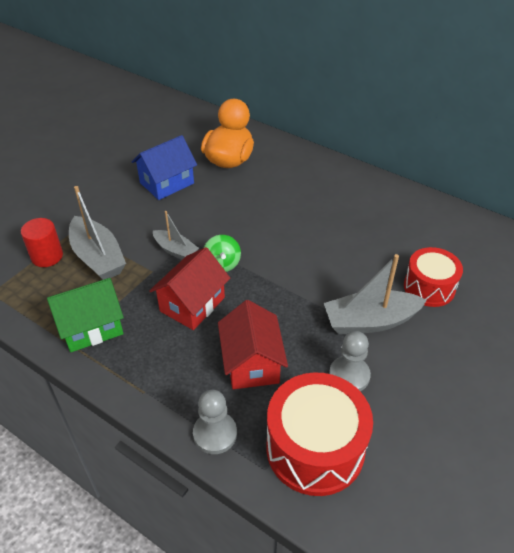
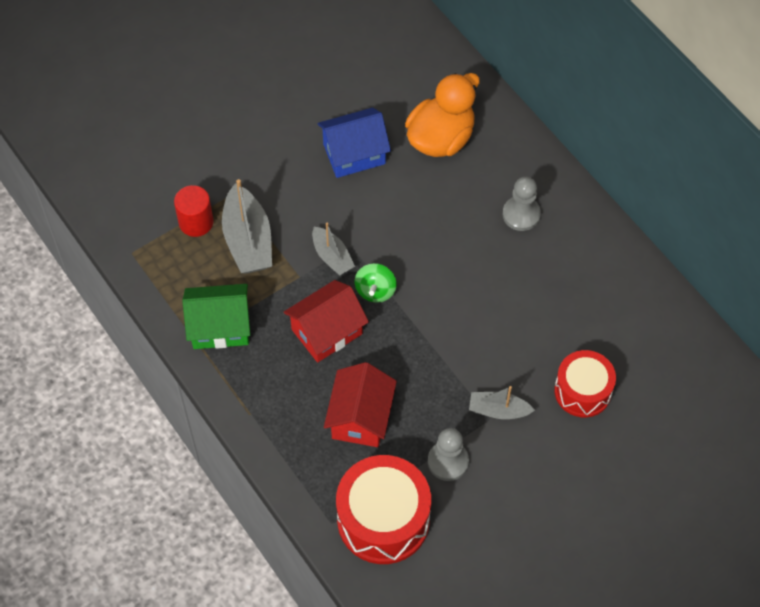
camera: 20 degrees right, 15 degrees up
(215, 434) = (300, 476): grey pawn -> grey pawn (521, 214)
(370, 321) = (498, 410): grey boat -> grey boat, size x0.59

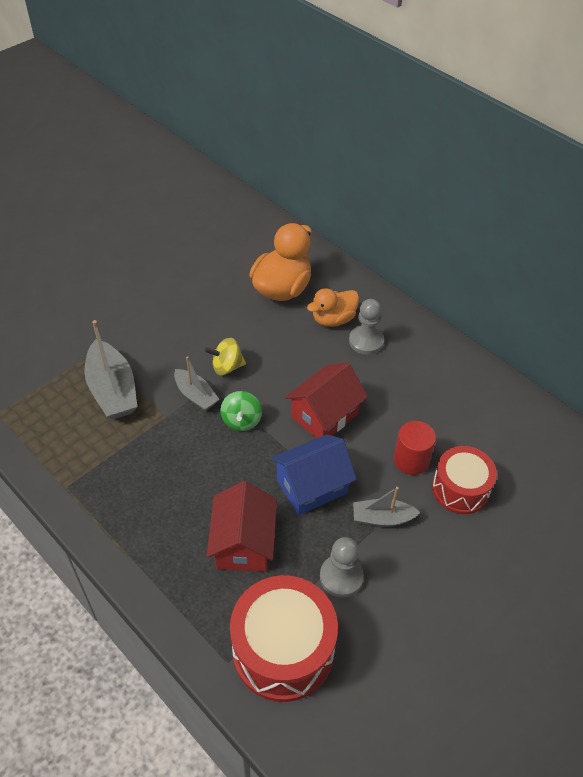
camera: 10 degrees left, 10 degrees down
(196, 222) = (61, 379): red cylinder -> red cylinder (411, 460)
(220, 326) = (89, 471): green house -> none
(327, 331) = (198, 463): red house -> red house (324, 415)
(354, 154) = (206, 308): blue house -> blue house (312, 486)
(368, 227) = (227, 367): none -> yellow spinning top
(490, 183) = (333, 319): none -> orange duck

